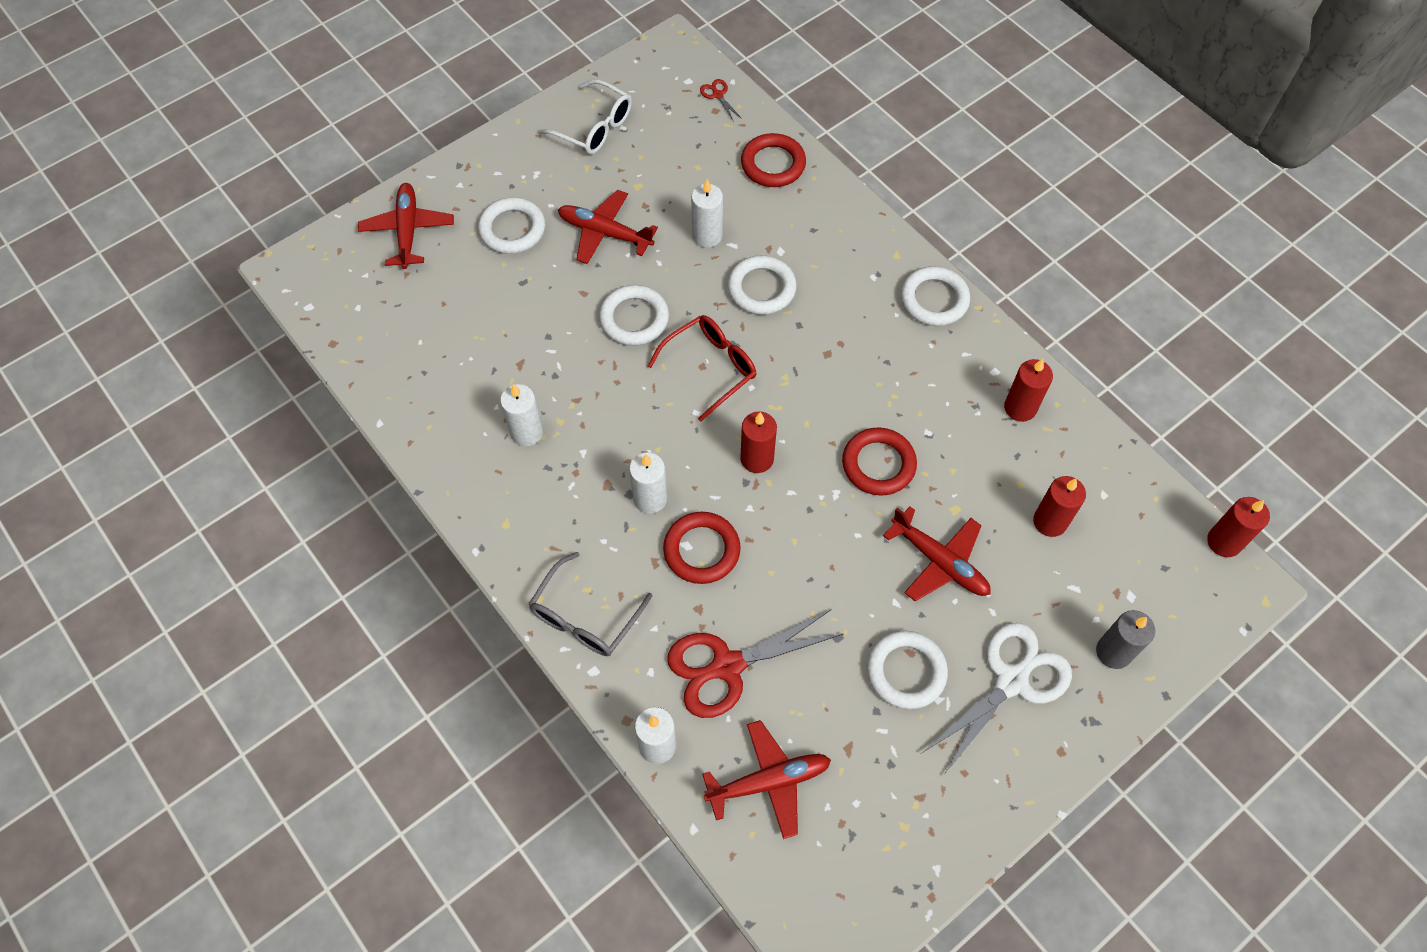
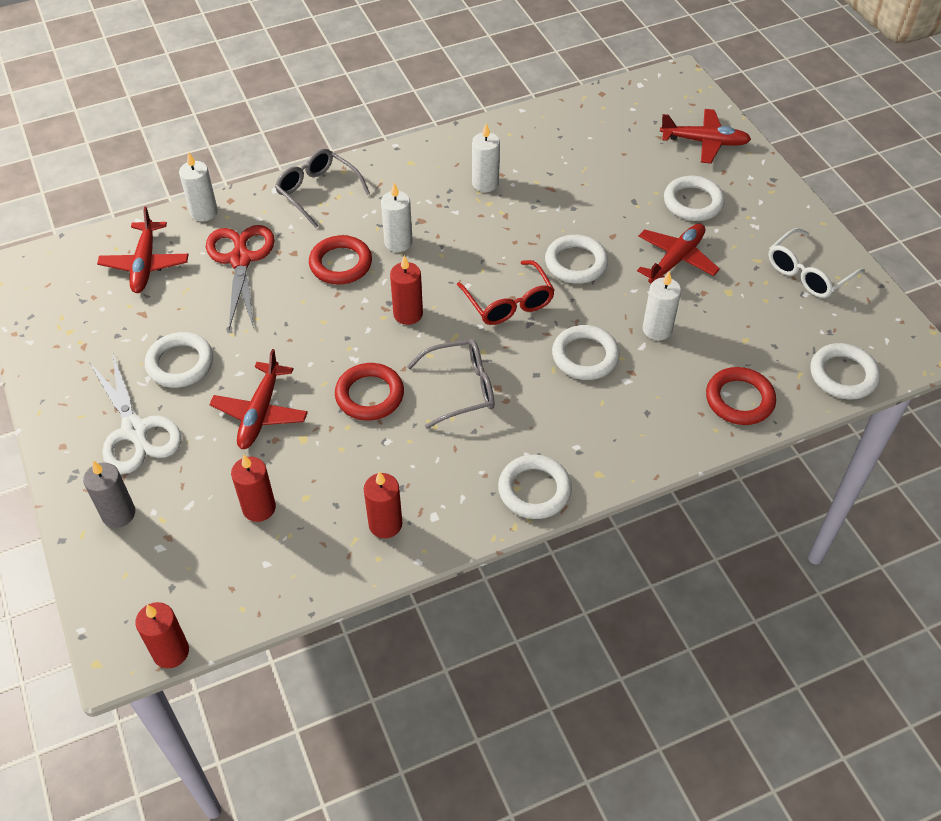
camera: 105 degrees right, 10 degrees down
(717, 95) = (843, 375): red scissors -> white ring
(840, 385) = (460, 388): none -> grey glasses
(939, 561) = (260, 412): red plane -> red plane turned 45 degrees counterclockwise

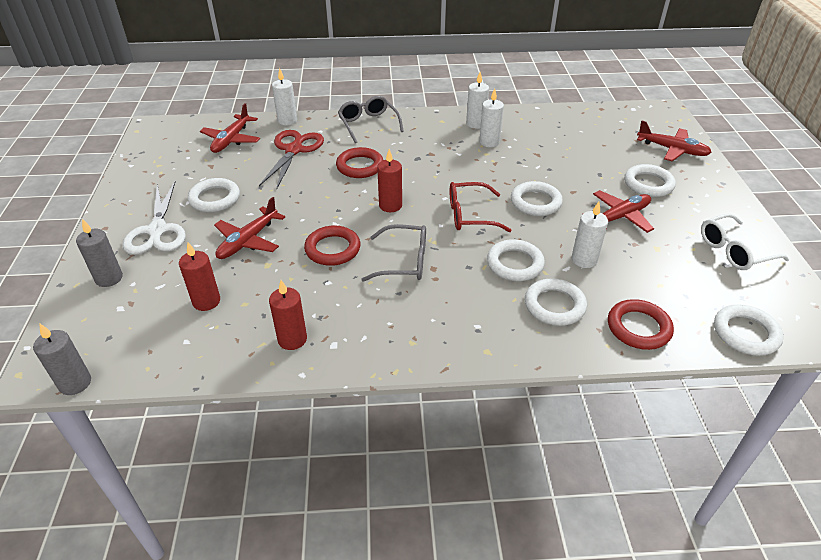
camera: 20 degrees right, 10 degrees down
(171, 652) = (75, 383): red candle -> grey candle
(398, 242) = (407, 162): white candle -> white candle (475, 124)
(508, 302) = (470, 215): red glasses -> red glasses turned 90 degrees clockwise
(534, 490) = (426, 348): white ring -> white ring (554, 305)

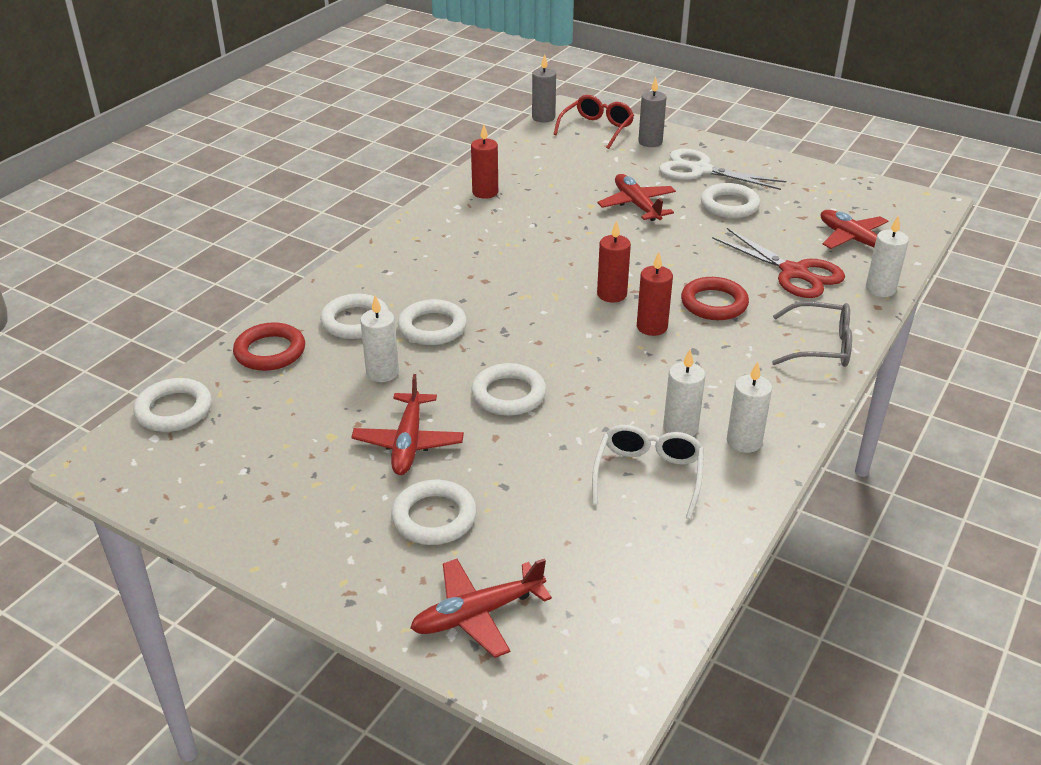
camera: 125 degrees right, 5 degrees down
(206, 301) = (573, 171): red candle -> red candle (652, 327)
(332, 249) = (576, 240): red ring -> none
(404, 261) = (513, 269): grey glasses -> none
(470, 215) = (538, 337): red glasses -> red glasses (596, 129)
(734, 250) = (249, 495): white glasses -> white glasses (648, 476)

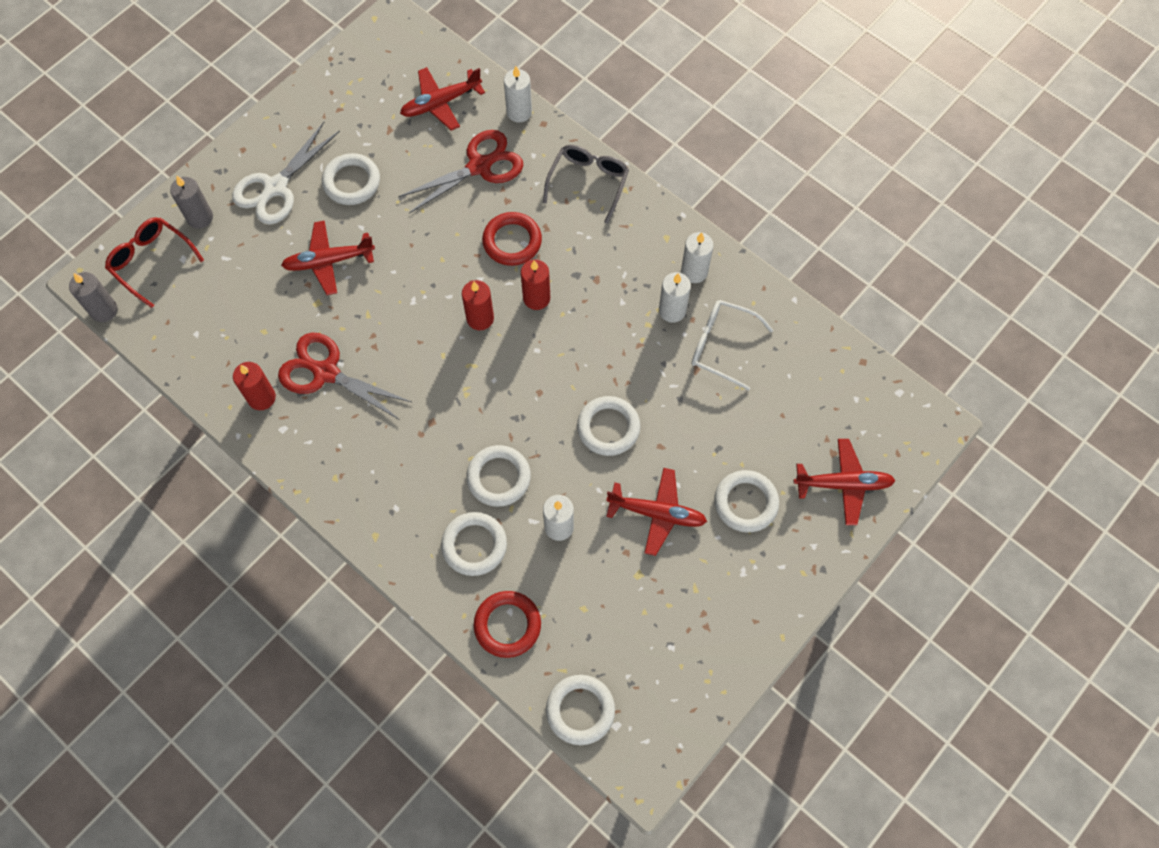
camera: 80 degrees left, 30 degrees up
(478, 614) = (843, 484): red plane -> red plane turned 75 degrees counterclockwise
(520, 218) = (325, 372): none -> red scissors

